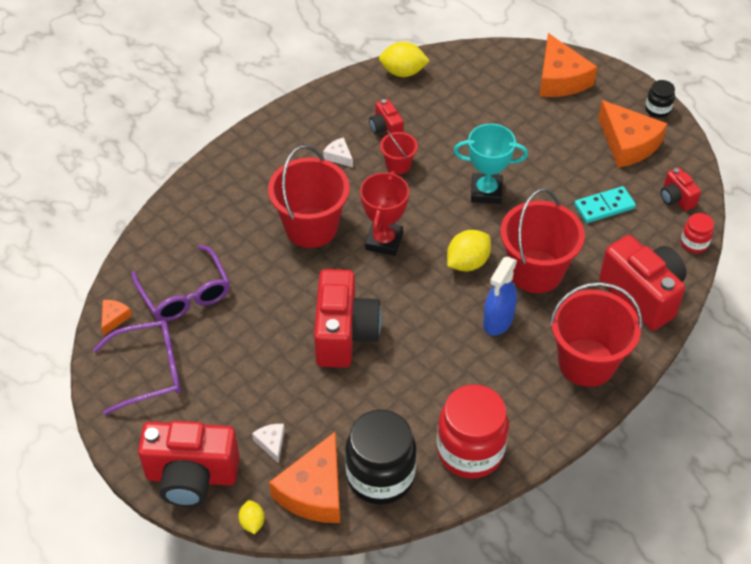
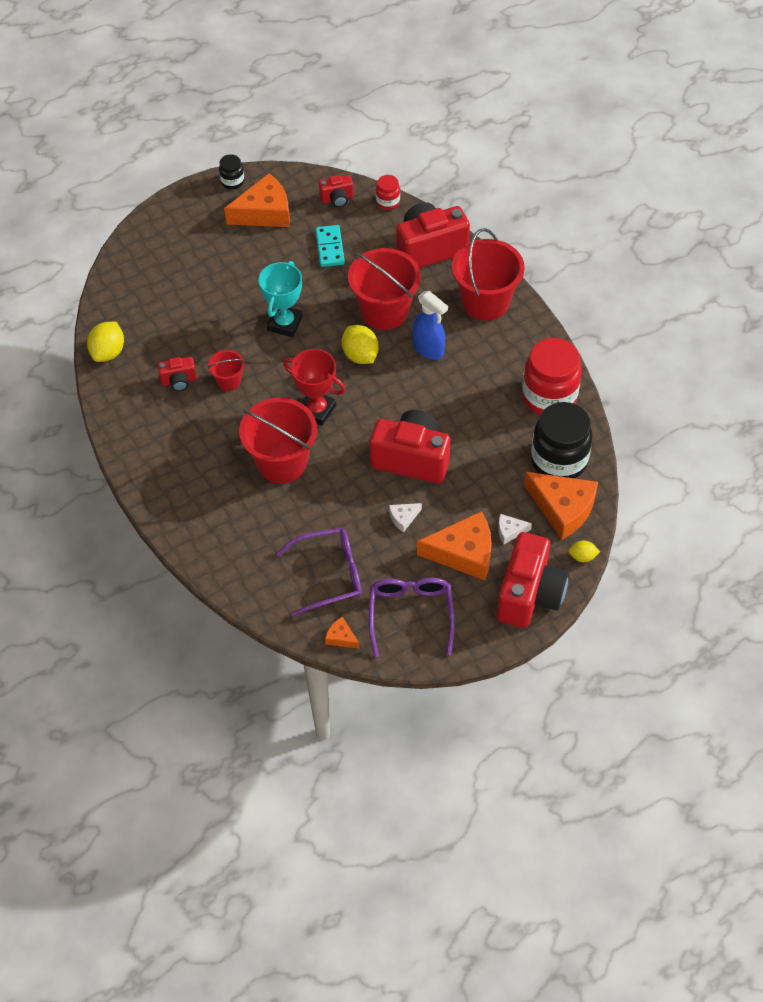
camera: 75 degrees left, 5 degrees up
(339, 156) = (200, 424): white cheese -> white cheese (403, 518)
(560, 79) = (167, 237): orange cheese -> orange cheese (463, 553)

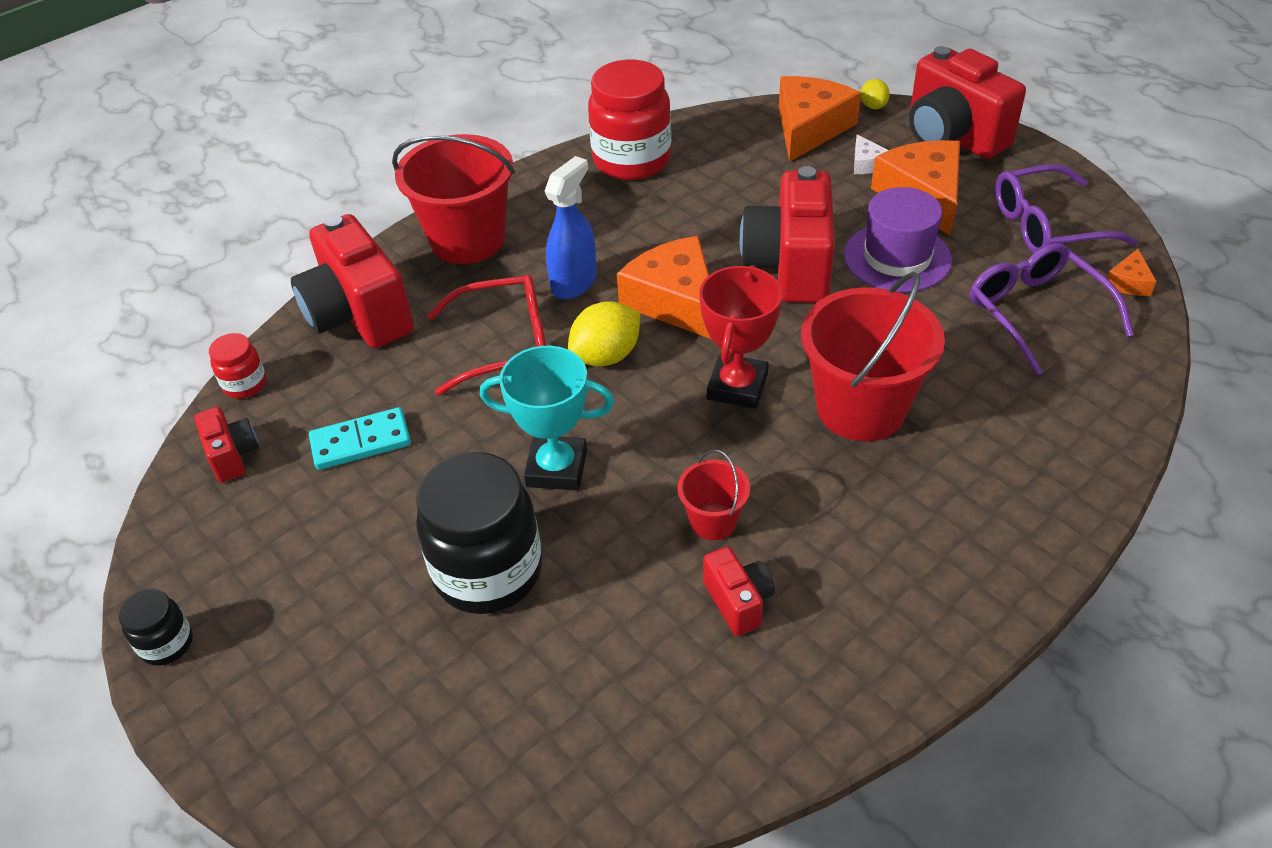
camera: 100 degrees left, 10 degrees down
(108, 352) = (700, 760): yellow lemon -> none
(264, 212) = (265, 563): orange cheese -> orange cheese (675, 301)
(384, 311) = (504, 344): red bucket -> red glasses
(403, 518) = (897, 257): white cheese -> purple hat
(529, 595) = (952, 137): red camera -> red camera turned 135 degrees counterclockwise
(559, 460) = (736, 140): black jar -> black jar (488, 572)

